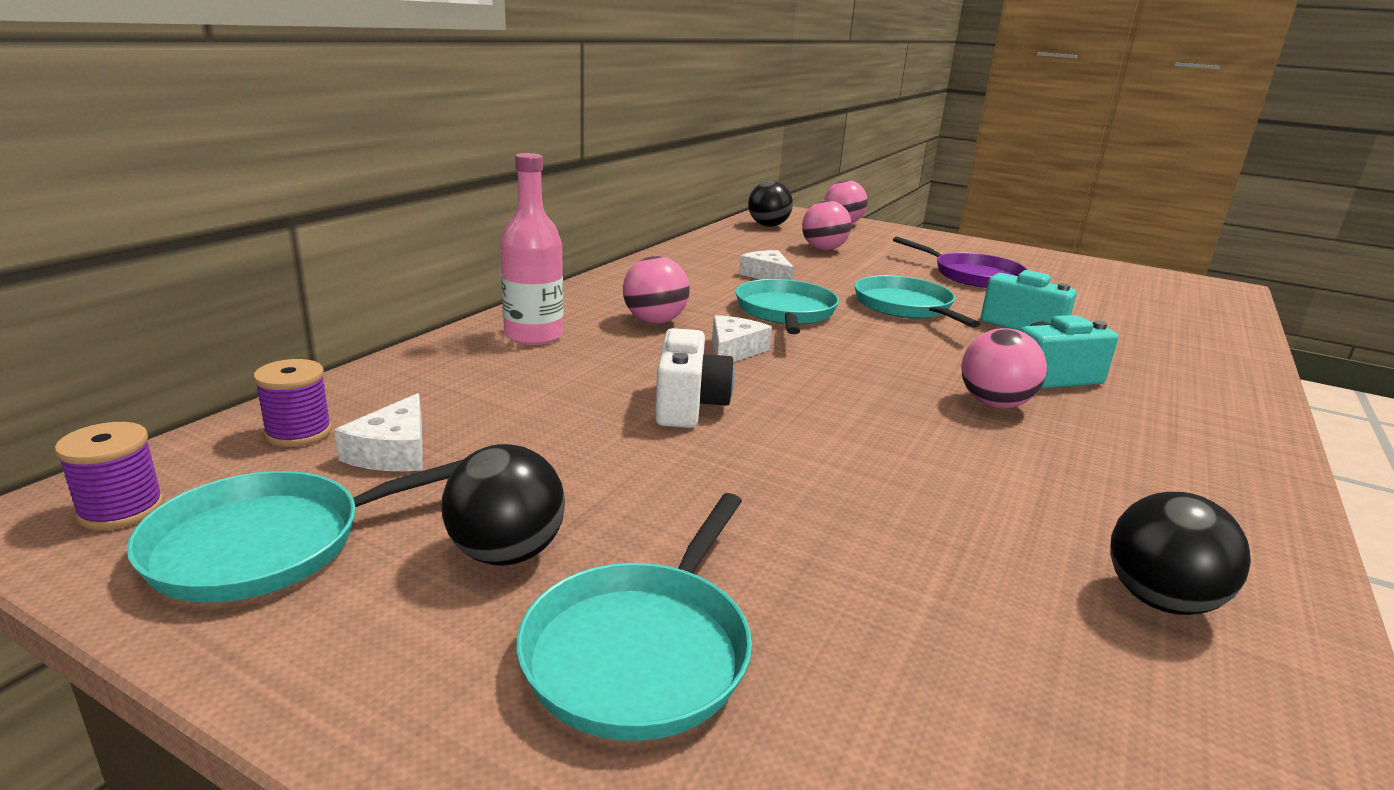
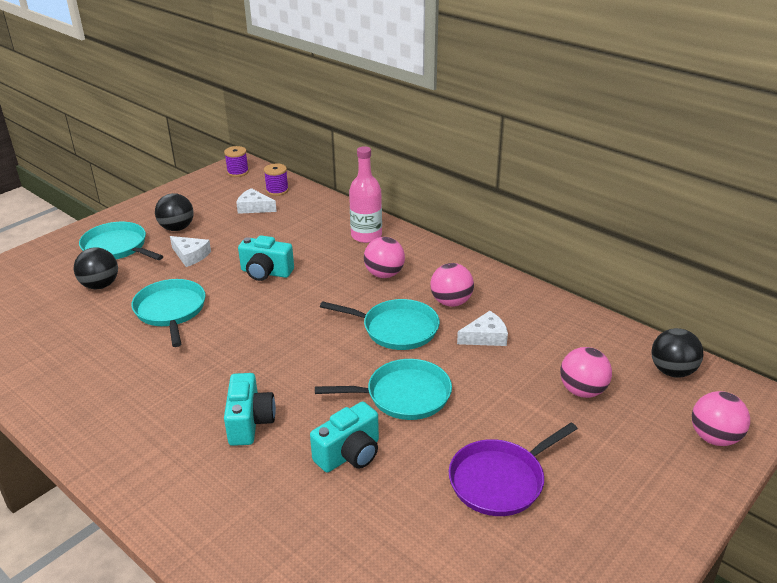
camera: 105 degrees right, 10 degrees up
(267, 544) = (206, 193): turquoise pan -> turquoise pan (170, 311)
(688, 405) = (266, 272): white camera -> turquoise camera
(734, 350) = (331, 296): white cheese -> white cheese (190, 255)
(994, 404) = (225, 378): pink ball -> pink ball (451, 302)
(1159, 600) = (55, 357): black ball -> black ball (100, 285)

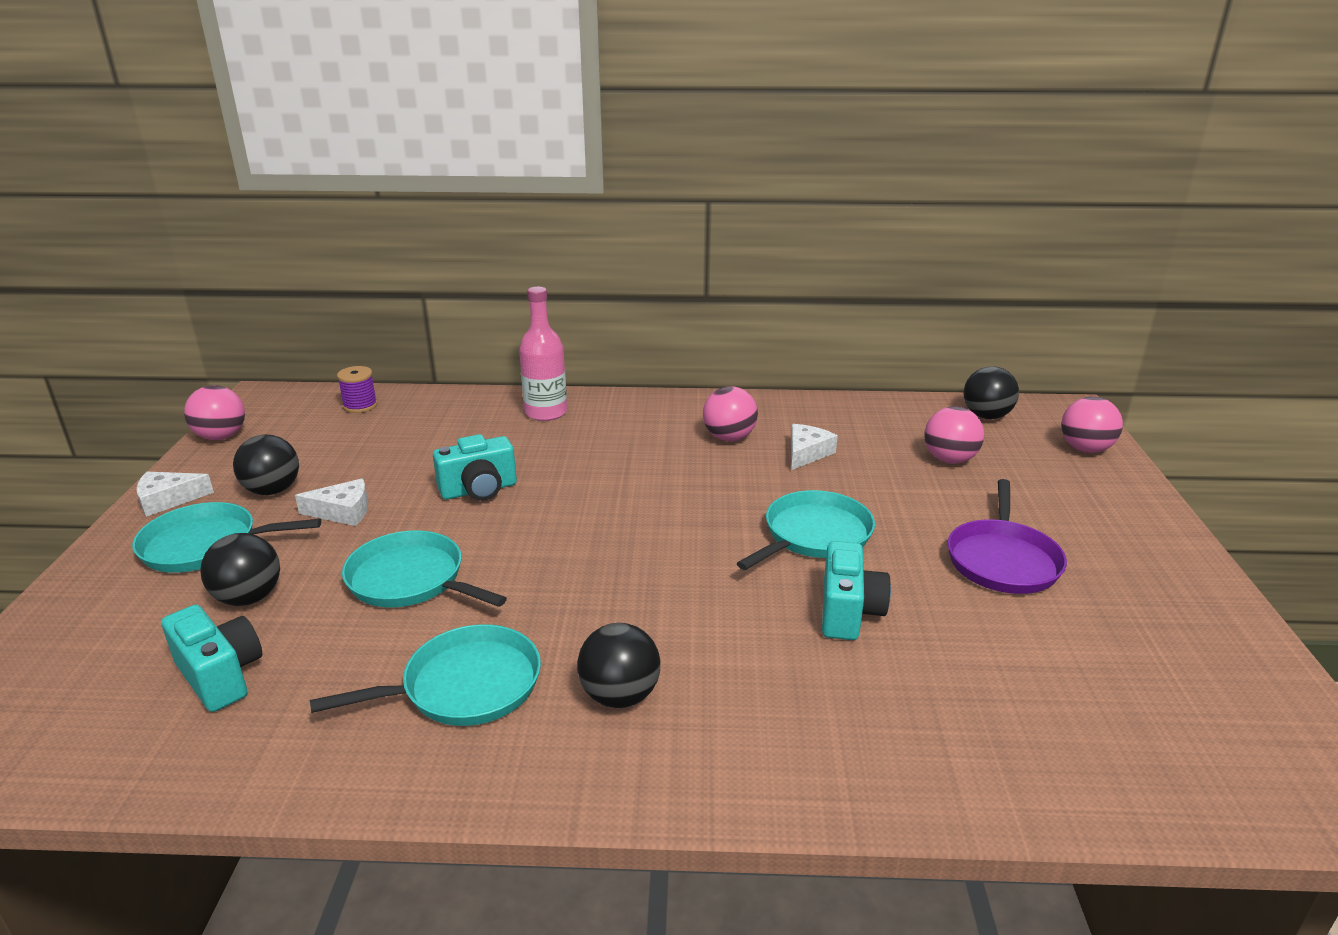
camera: 40 degrees left, 5 degrees down
(174, 428) = (620, 695): none -> black ball
(238, 172) = (271, 404): purple spool -> none
(250, 422) = (700, 641): turquoise camera -> turquoise camera (220, 676)
(254, 207) = (355, 432): white cheese -> white cheese (168, 499)
(384, 274) = (622, 440): pink ball -> pink ball (221, 436)
(396, 329) = (714, 482): turquoise pan -> turquoise pan (465, 686)

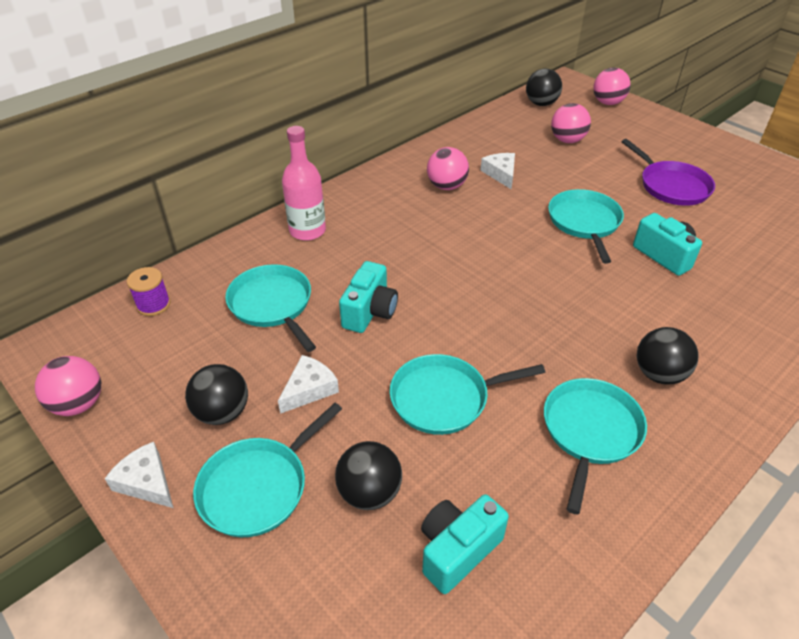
camera: 45 degrees left, 15 degrees up
(168, 499) = (146, 482): white cheese -> white cheese turned 105 degrees clockwise
(220, 676) = (457, 550): turquoise camera -> turquoise camera turned 45 degrees counterclockwise
(426, 446) = (272, 304): none -> turquoise pan

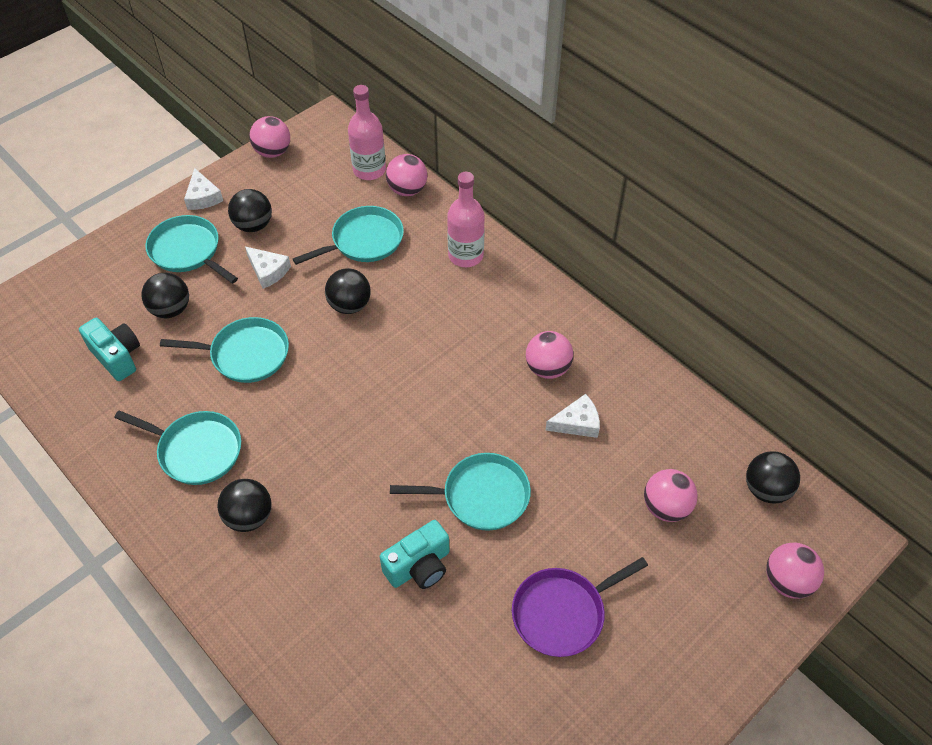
camera: 90 degrees right, 10 degrees up
(146, 482) = (203, 197): white cheese -> white cheese turned 120 degrees clockwise
(153, 305) = (369, 170): purple spool -> pink bottle
(198, 273) = (407, 190): none -> pink ball
(370, 312) = (349, 305): turquoise camera -> black ball
(444, 398) = (246, 354): turquoise pan -> turquoise pan turned 105 degrees clockwise

